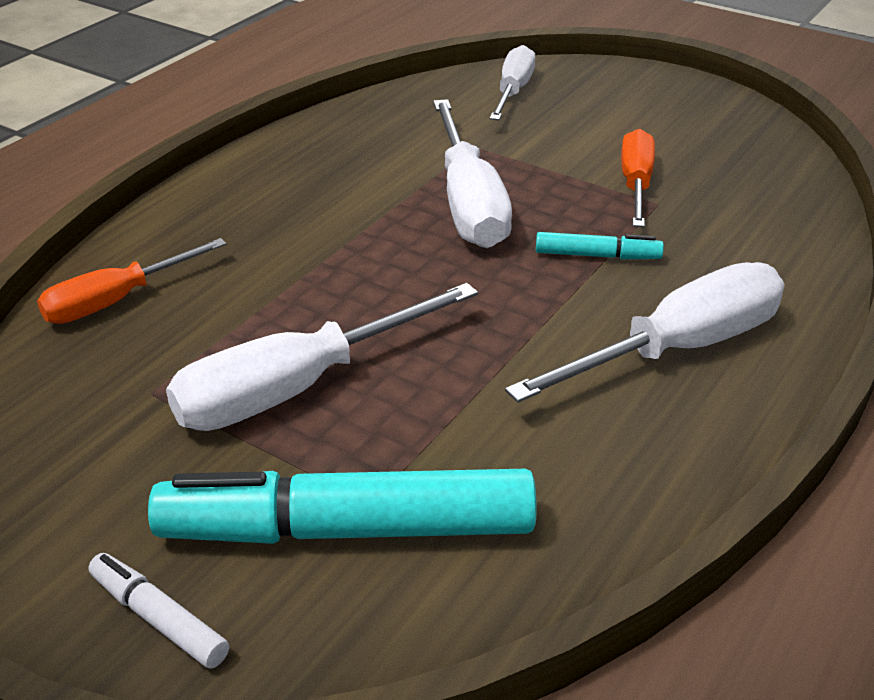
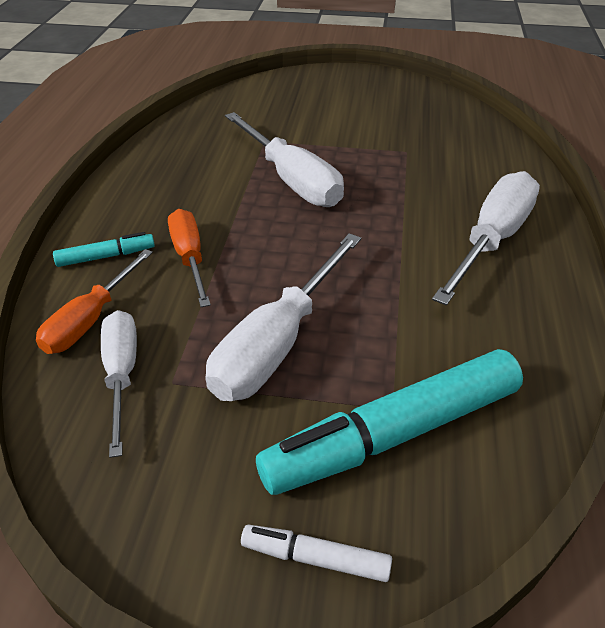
camera: 25 degrees left, 5 degrees up
(513, 91) = (261, 99): white screwdriver -> white screwdriver (121, 374)
(597, 256) = (398, 194): turquoise marker -> turquoise marker (106, 256)
(635, 184) = (384, 142): orange screwdriver -> orange screwdriver (189, 258)

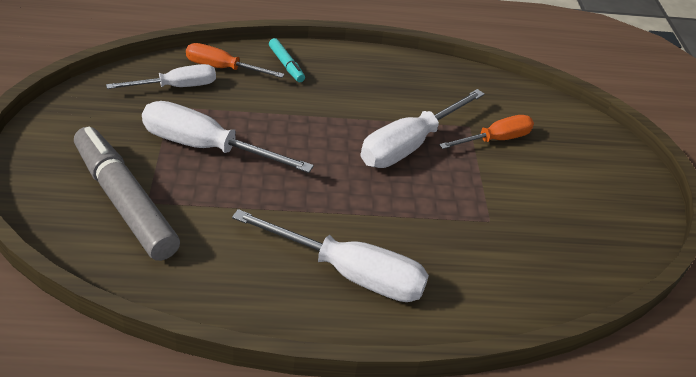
camera: 75 degrees right, 0 degrees up
(189, 258) = (291, 101): orange screwdriver -> orange screwdriver (495, 140)
(315, 558) = (42, 169): white marker -> none
(393, 434) = (124, 201): turquoise marker -> grey marker

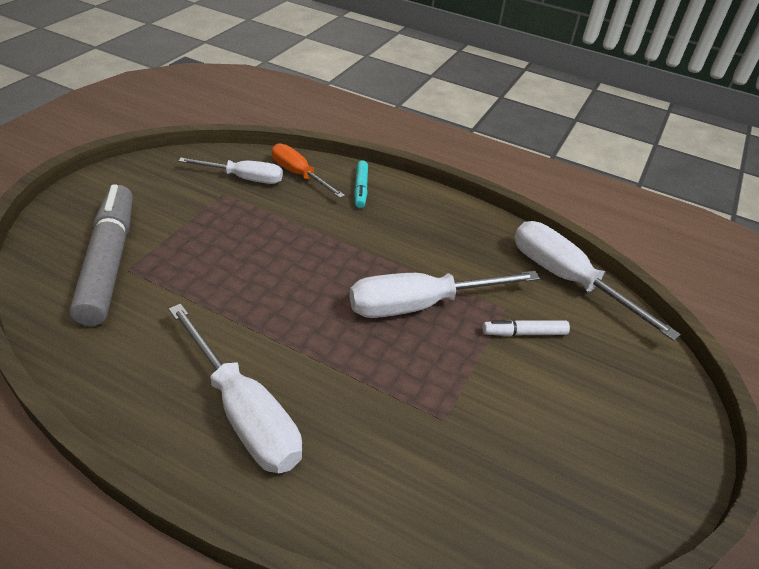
camera: 30 degrees right, 0 degrees up
(206, 147) = (221, 239): white screwdriver -> white screwdriver (567, 280)
(495, 140) = (524, 333): orange screwdriver -> white marker

